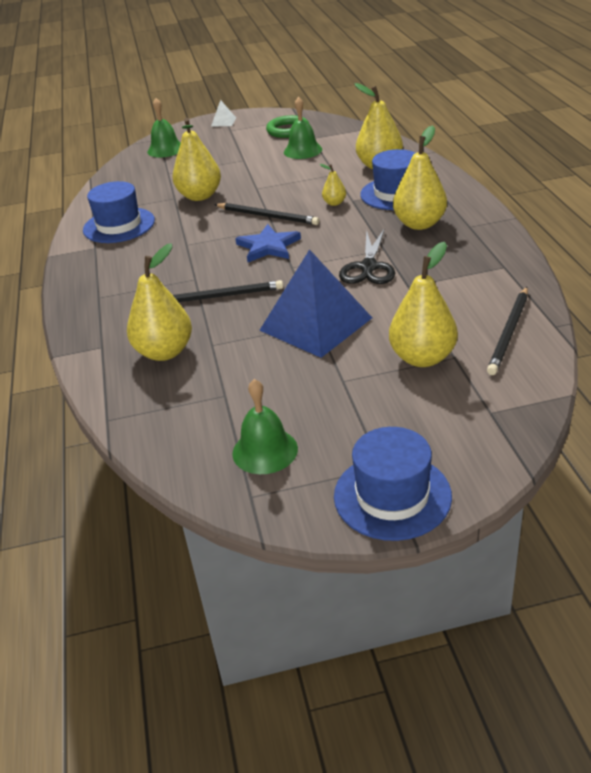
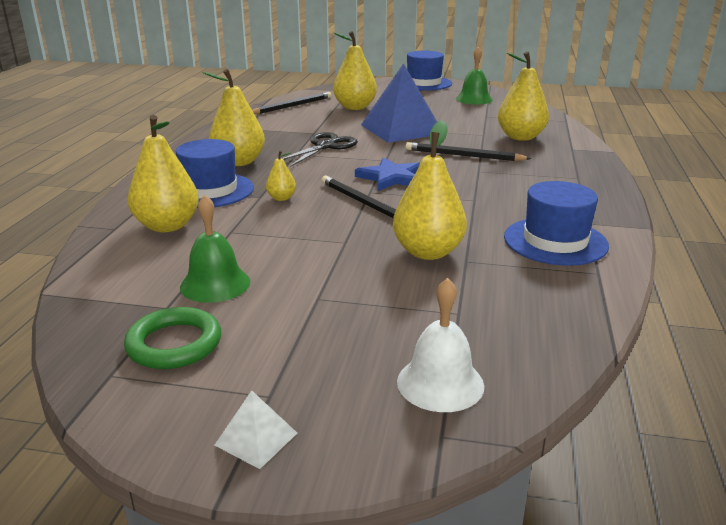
camera: 160 degrees left, 10 degrees down
(165, 149) = (440, 383): green bell -> white bell

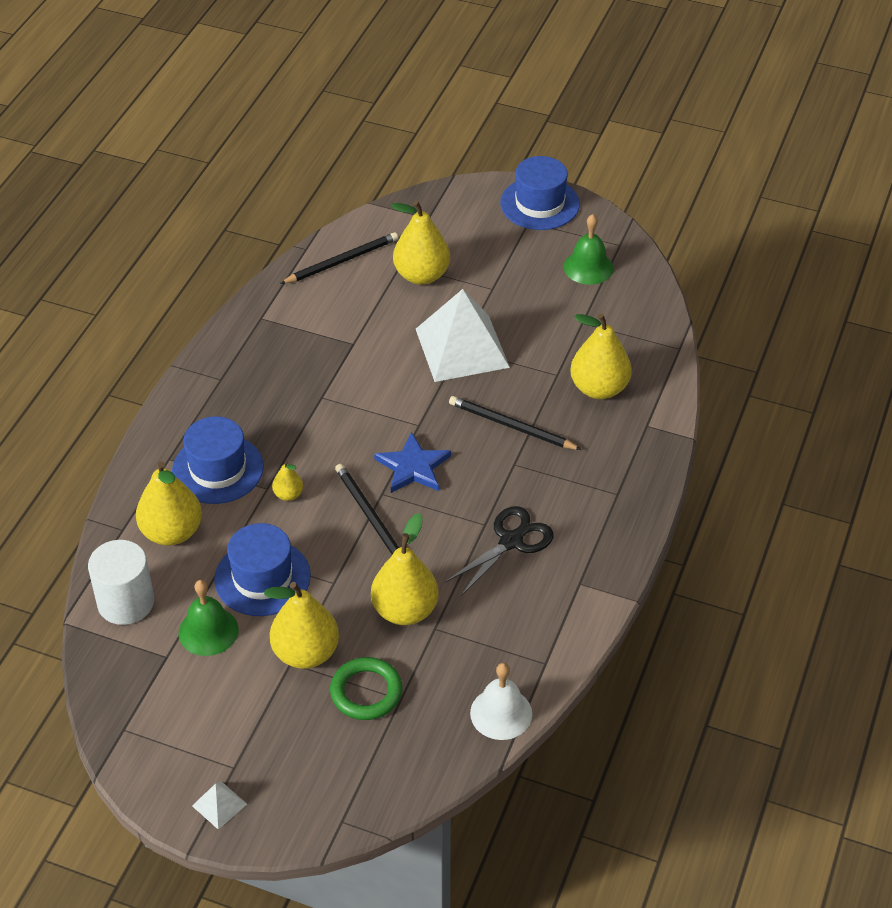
camera: 10 degrees right, 20 degrees up
(116, 272) = (126, 602): none -> white cylinder
(174, 344) = (171, 703): green ring -> green ring (366, 692)
(239, 162) = (255, 409): yellow pear -> yellow pear (306, 653)
(325, 146) = (359, 383): black scissors -> black scissors (511, 541)
(401, 129) = (461, 348): blue pyramid -> white pyramid
(440, 383) = (357, 774): white bell -> white bell (501, 713)
(555, 241) = (531, 610): blue hat -> blue hat (262, 577)

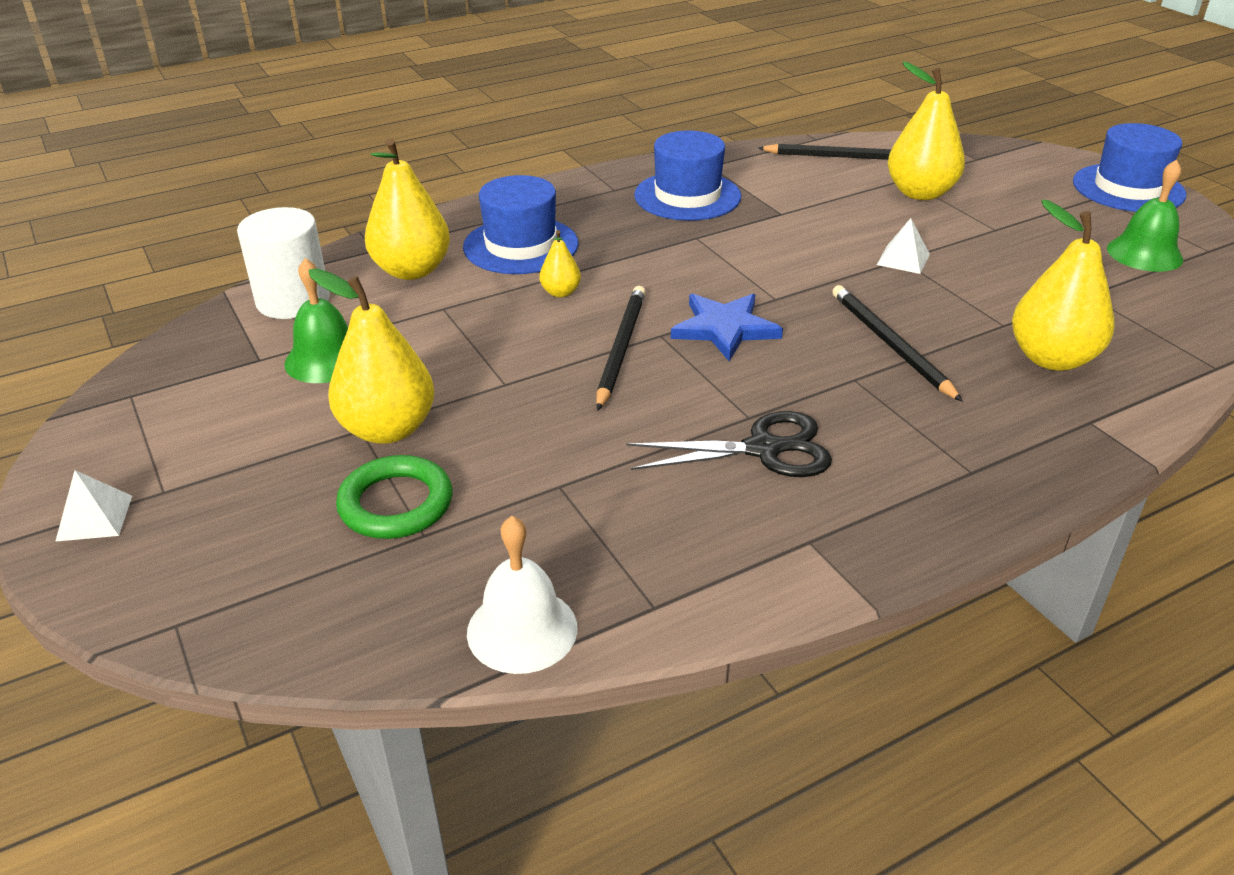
camera: 40 degrees right, 10 degrees down
(262, 577) = (440, 343): blue hat -> blue hat (687, 196)
(405, 610) = (547, 449): yellow pear -> none
(461, 348) = (903, 259): white pyramid -> white pyramid, size x0.41

